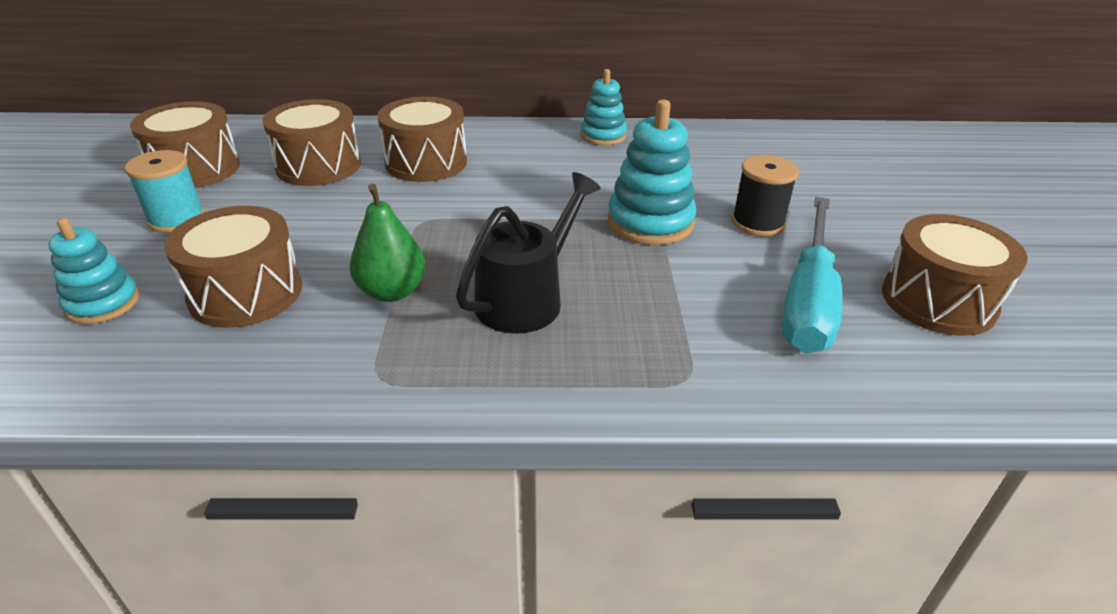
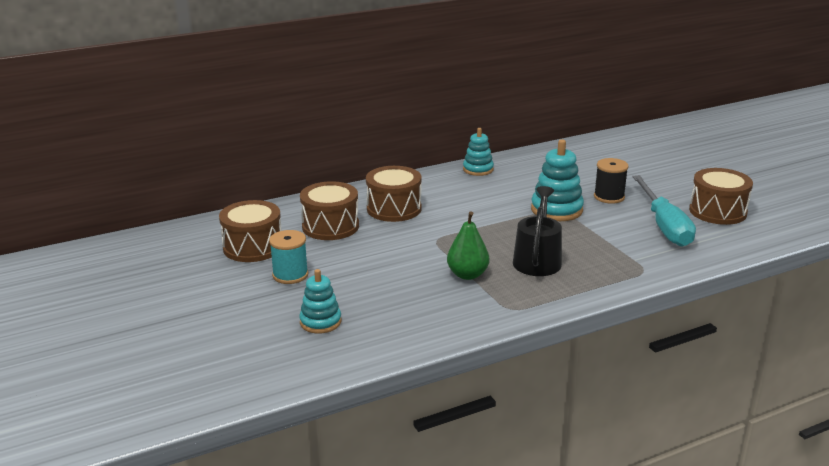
camera: 25 degrees left, 10 degrees down
(246, 293) = (392, 296): brown drum -> none

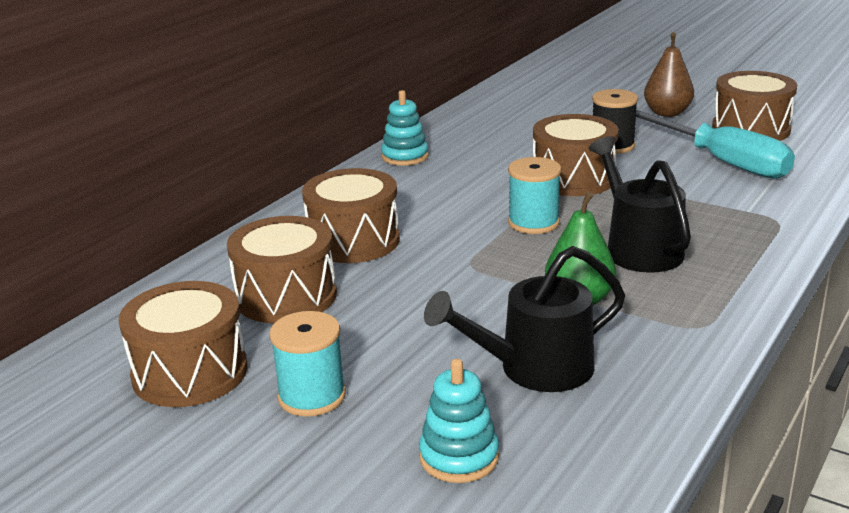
camera: 30 degrees left, 0 degrees up
(401, 298) = (534, 369): none -> black watering can
(499, 228) = (533, 223): none -> turquoise spool
(556, 210) = (573, 178): turquoise stacking toy -> brown drum
(676, 185) = (667, 113): none -> brown pear

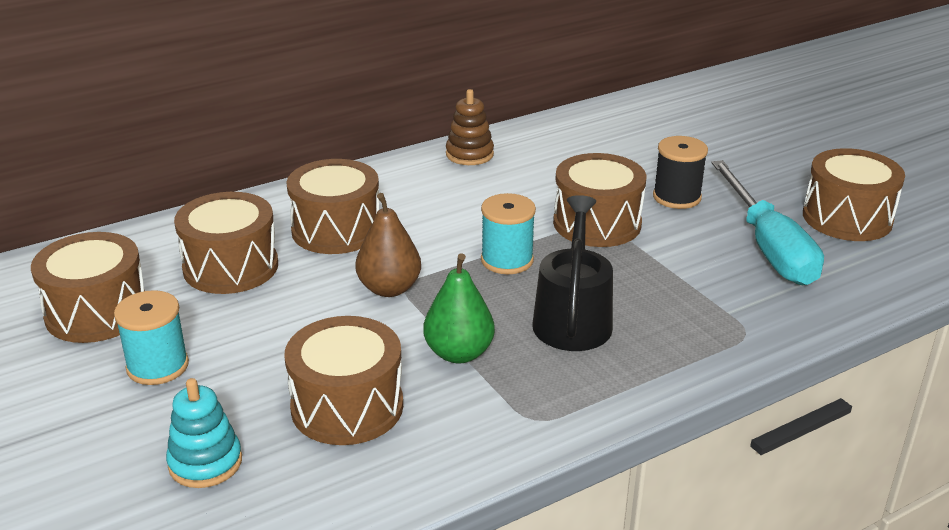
camera: 25 degrees right, 5 degrees up
(405, 156) = (469, 154): turquoise stacking toy -> brown stacking toy
(534, 369) = (347, 406): black watering can -> brown drum
(667, 113) = (778, 174): brown pear -> brown pear (389, 288)

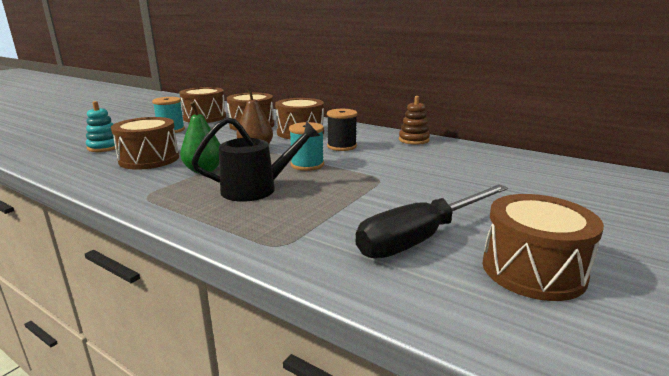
camera: 65 degrees right, 10 degrees down
(597, 223) = (378, 178): brown drum -> none
(676, 197) = (450, 195): black spool -> black spool (342, 146)
(768, 247) = (422, 237): turquoise screwdriver -> black screwdriver

